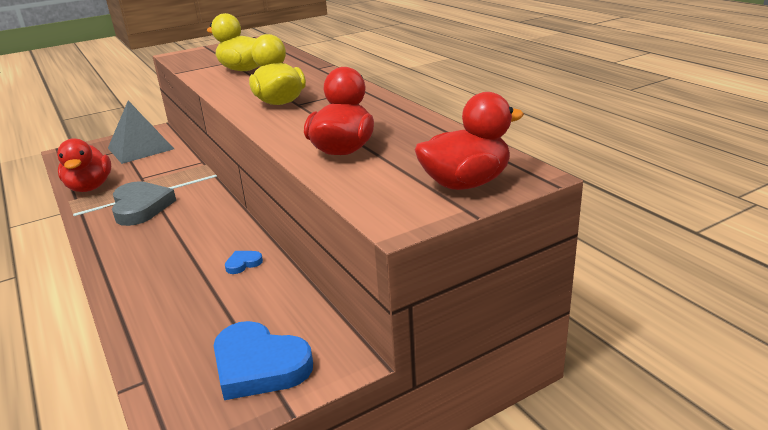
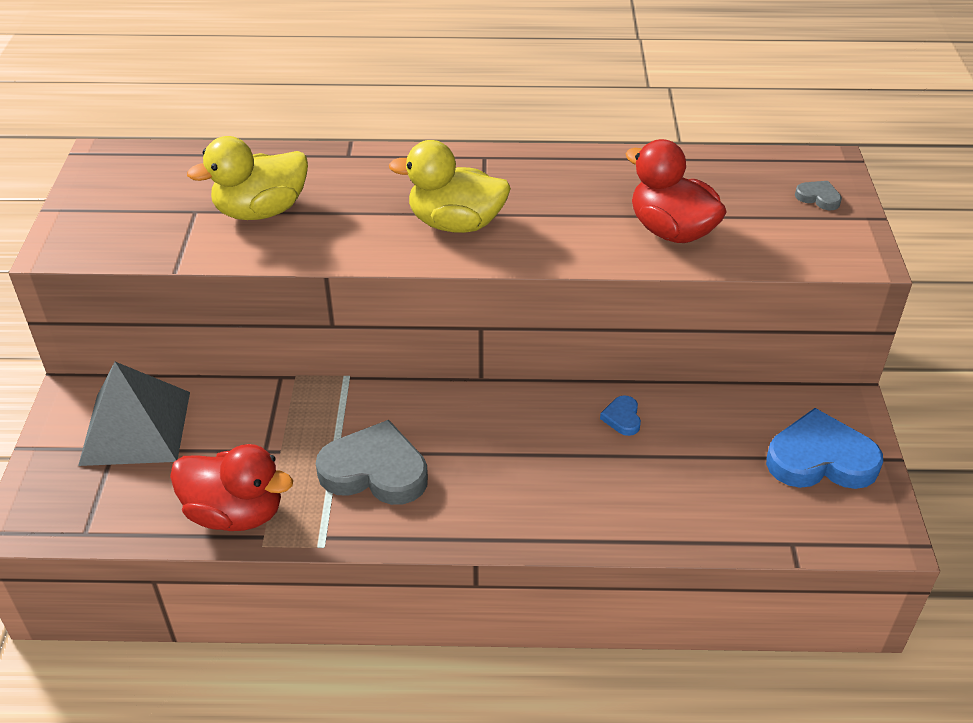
camera: 60 degrees left, 15 degrees up
(259, 366) = (820, 459): blue heart -> blue heart turned 150 degrees counterclockwise
(465, 183) = (818, 198): red duck -> grey heart

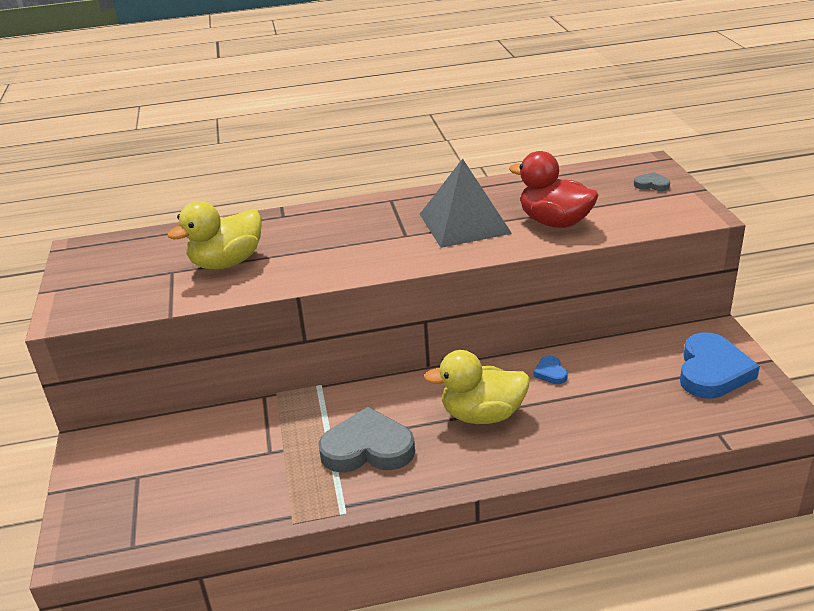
camera: 10 degrees left, 10 degrees down
(135, 428) = (151, 457): grey pyramid -> grey pyramid (464, 223)
(235, 513) = (261, 503): red duck -> none
(456, 224) = (387, 245): yellow duck -> yellow duck (482, 415)
(820, 459) = (712, 371): blue heart -> blue heart turned 120 degrees clockwise

